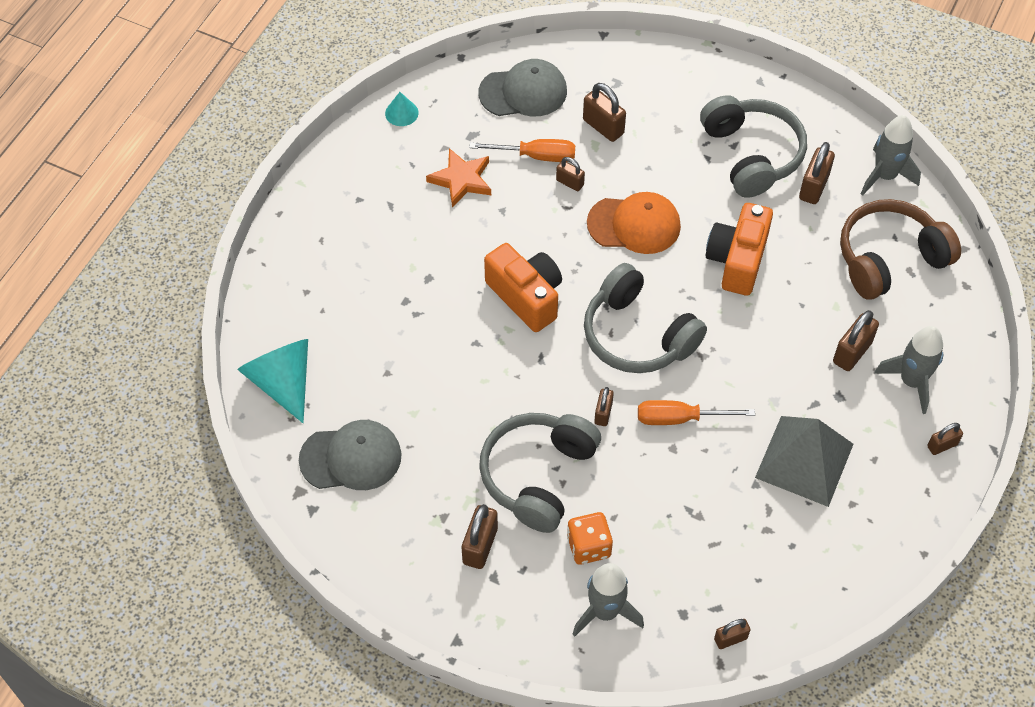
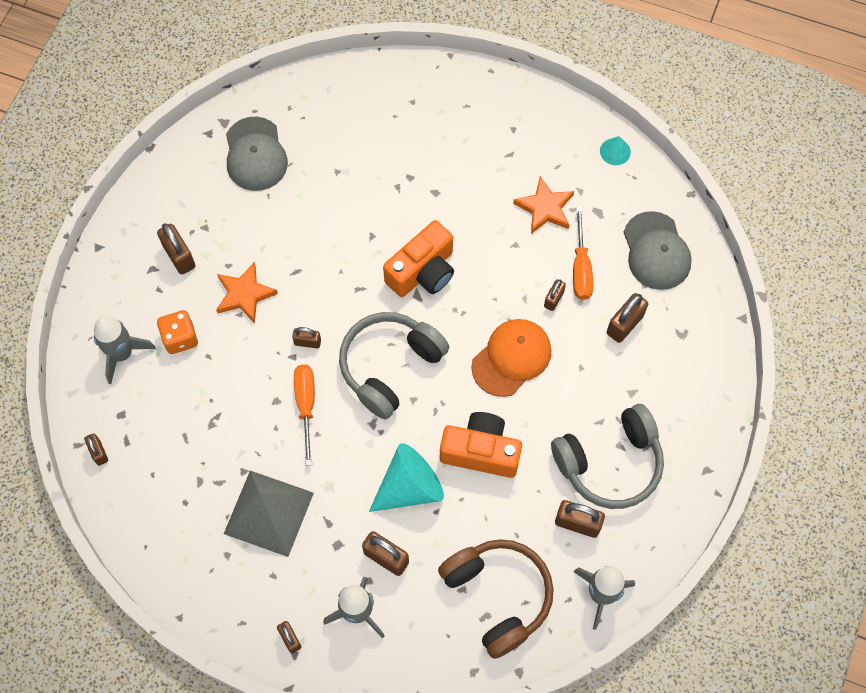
camera: 85 degrees right, 10 degrees up
(282, 382) = (322, 96): turquoise cone -> turquoise cone (410, 487)
(480, 546) = (179, 256): brown padlock -> brown padlock turned 45 degrees clockwise
(538, 476) = (244, 294): grey headphones -> orange star
(634, 225) = (511, 358): orange cap -> orange cap turned 135 degrees counterclockwise

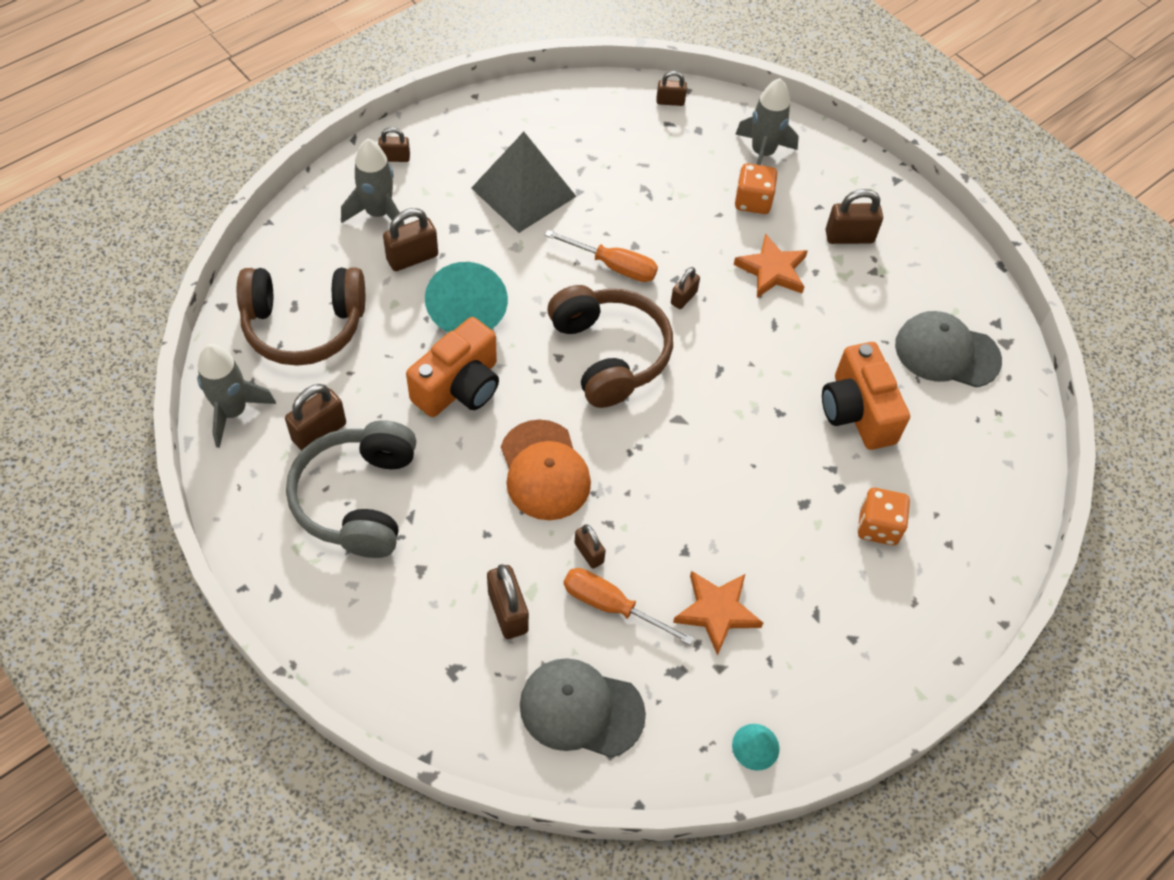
camera: 115 degrees right, 10 degrees down
(390, 366) = (609, 354): grey headphones -> brown headphones
(423, 272) = (705, 439): orange camera -> orange camera (857, 412)
(425, 144) = (878, 526): none -> orange dice

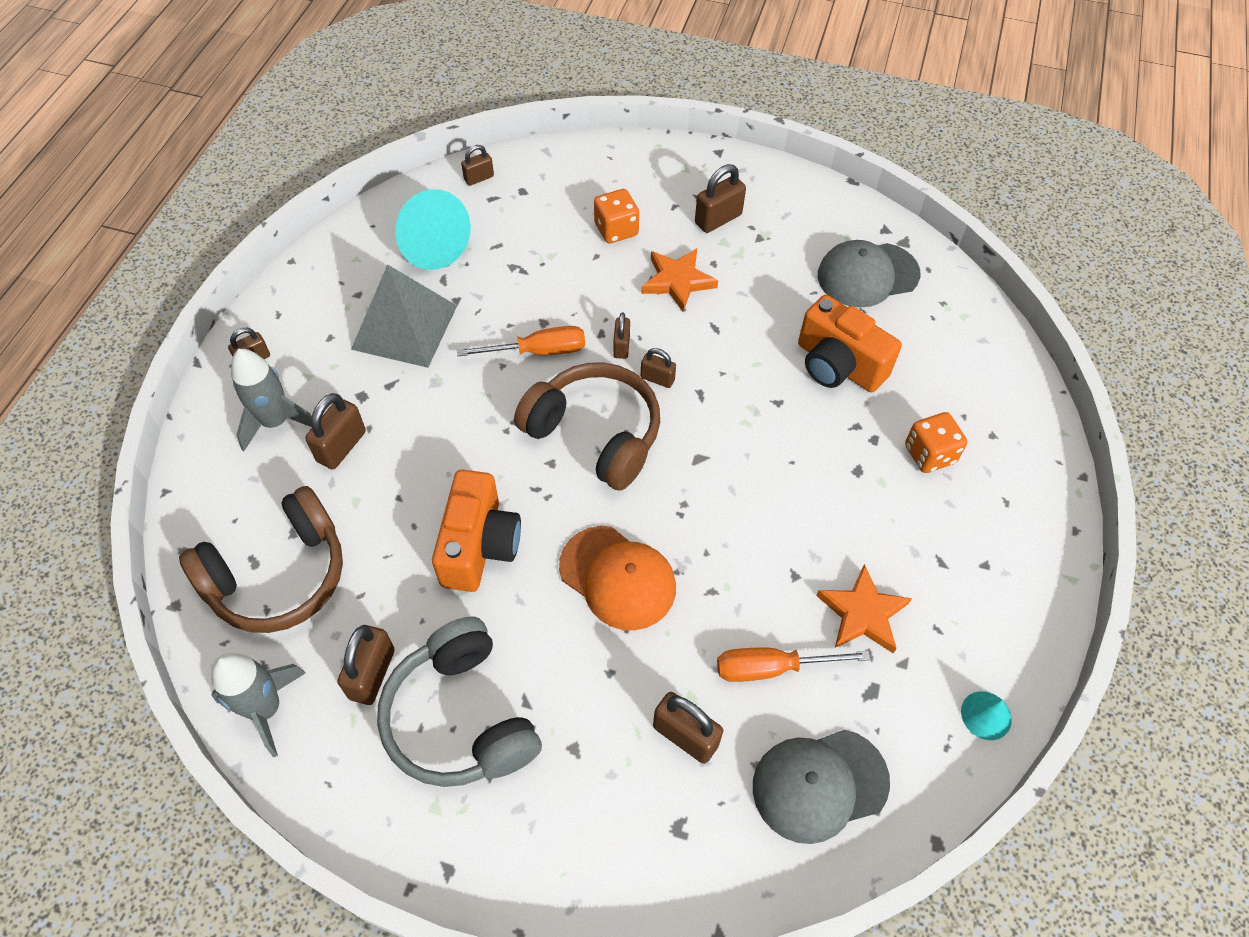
camera: 30 degrees left, 0 degrees up
(467, 309) = (432, 466): turquoise cone -> turquoise cone (431, 246)
(589, 553) = (715, 631): brown padlock -> brown padlock (657, 378)
(762, 153) = (593, 184): grey rocket -> none

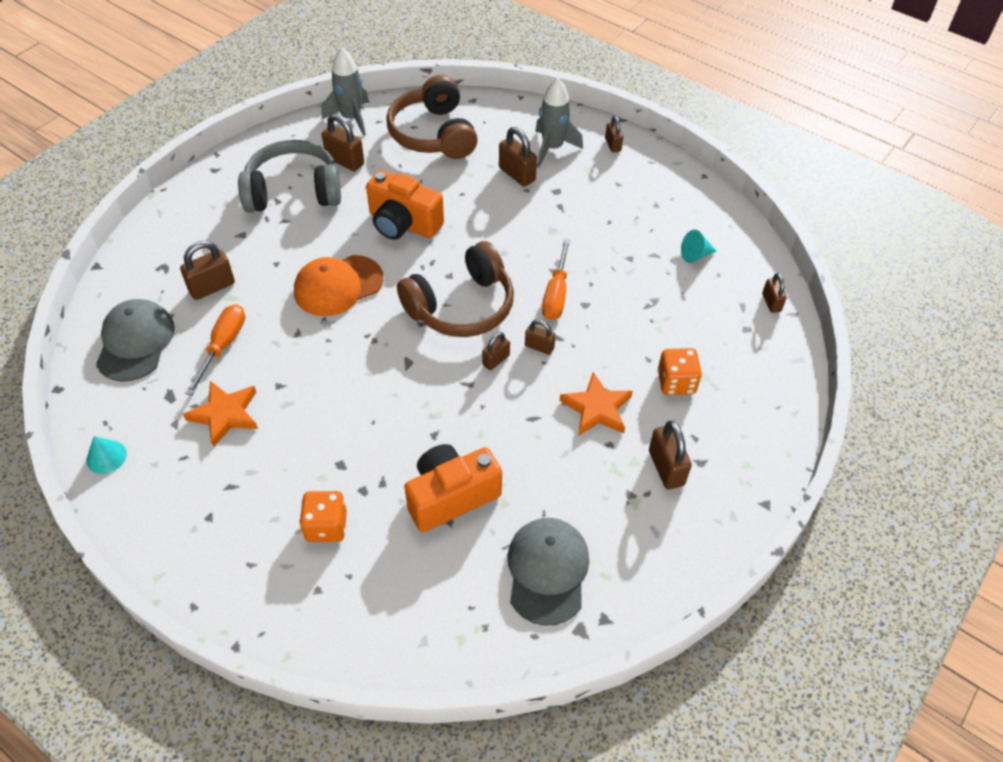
camera: 110 degrees right, 5 degrees down
(404, 327) = (612, 223): grey pyramid -> none
(431, 246) = (695, 255): turquoise cone -> turquoise cone, size x0.49

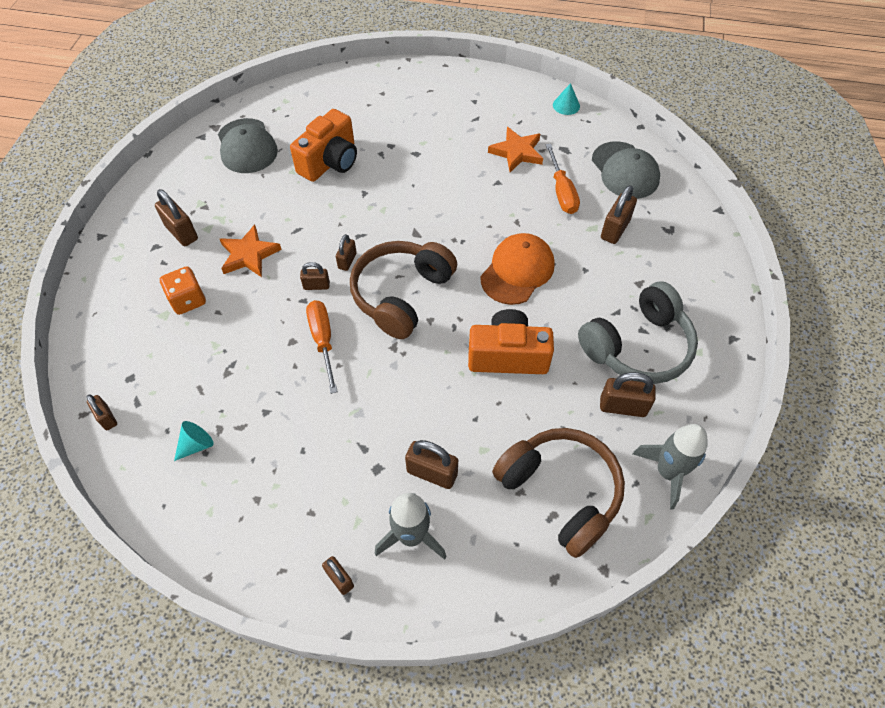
camera: 155 degrees right, 5 degrees up
(326, 526) = (400, 120): orange dice -> none

